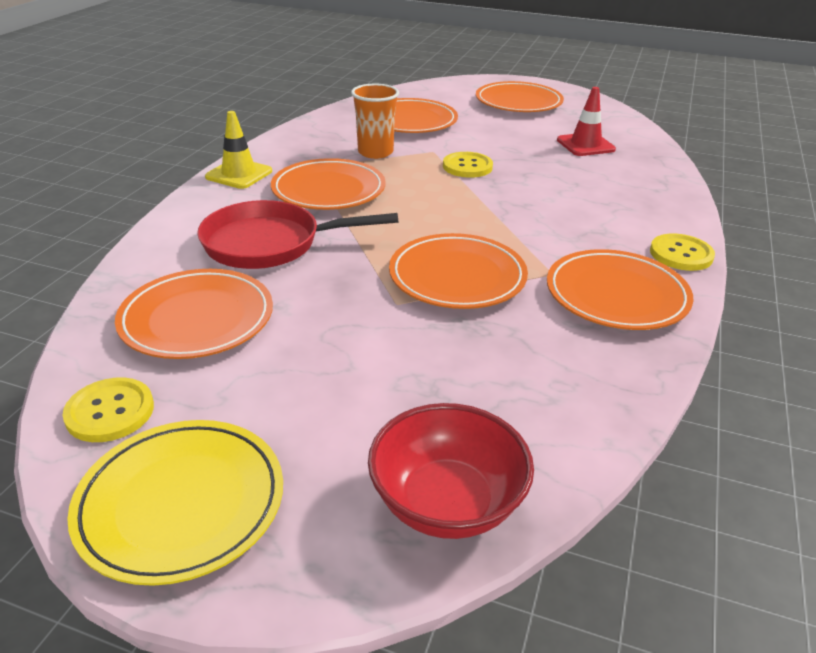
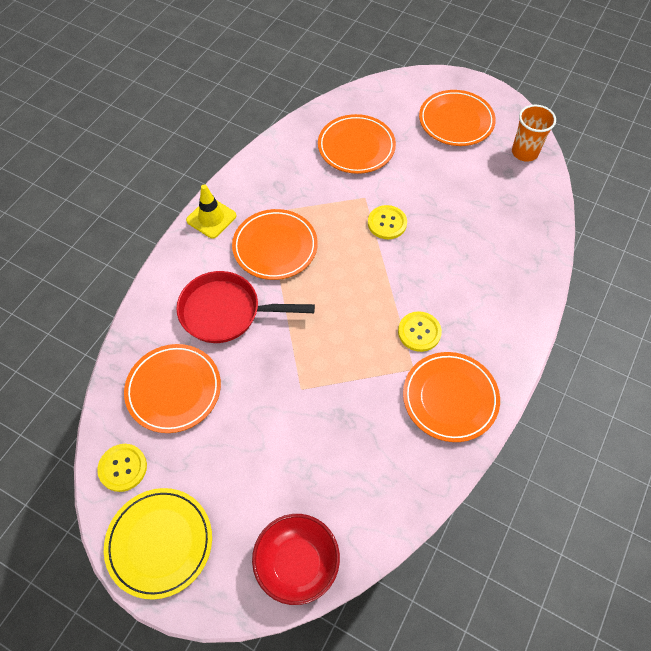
camera: 10 degrees right, 25 degrees up
(375, 152) = (319, 195): orange cup -> orange cup (524, 152)
(457, 277) = (347, 365): orange plate -> none
(585, 145) = (492, 198): red traffic cone -> none
(681, 254) = (513, 357): yellow button -> yellow button (419, 332)

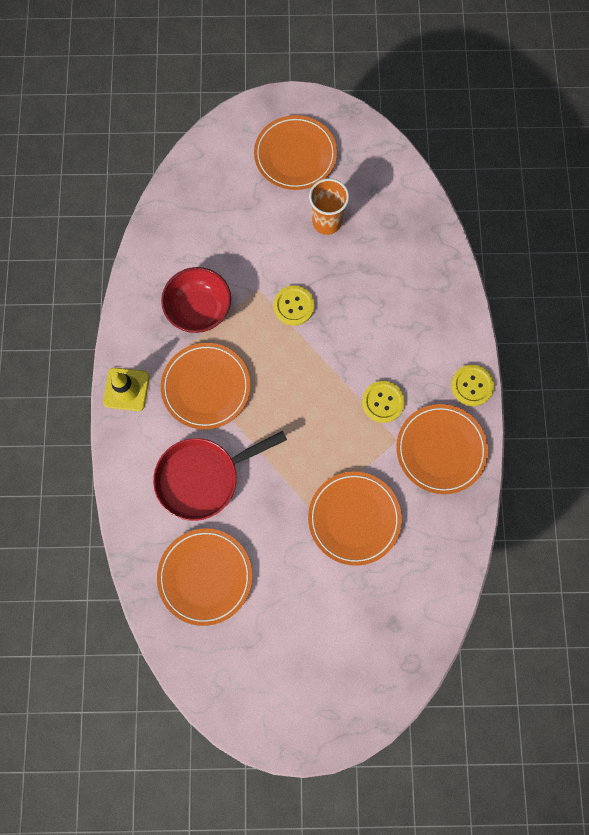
camera: 30 degrees left, 15 degrees up
(123, 468) = (208, 669): yellow button -> yellow button (472, 386)
(160, 543) = (281, 710): yellow plate -> none
(297, 563) = (399, 660): red bowl -> red bowl (199, 309)
(356, 147) = (217, 236): orange plate -> orange plate (354, 518)
(524, 152) = (377, 160): orange cup -> orange cup (326, 222)

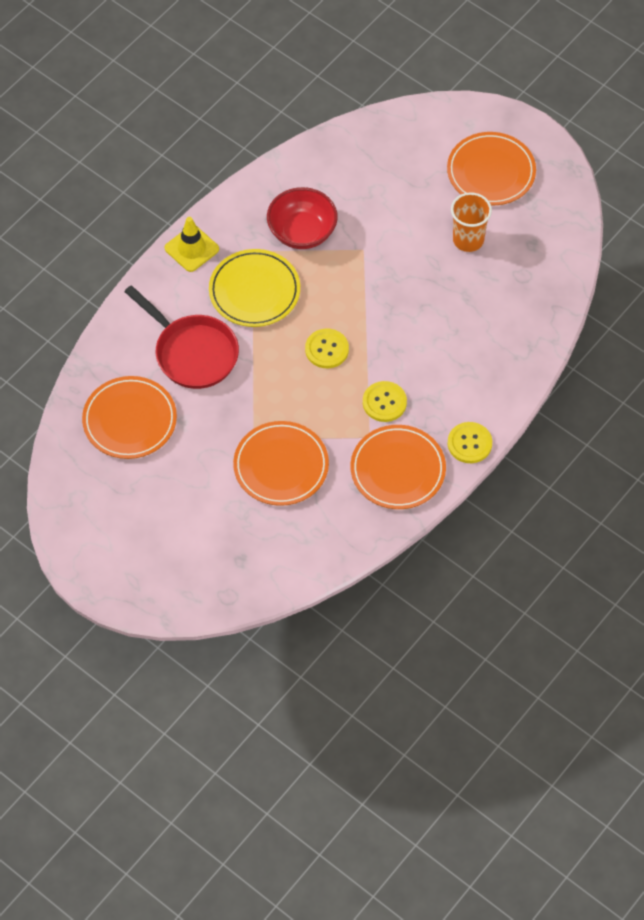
camera: 40 degrees right, 15 degrees down
(203, 477) = (192, 352): red pan -> red pan turned 150 degrees counterclockwise
(206, 387) = (254, 291): orange plate -> yellow plate
(294, 306) = (380, 282): yellow button -> yellow button (327, 349)

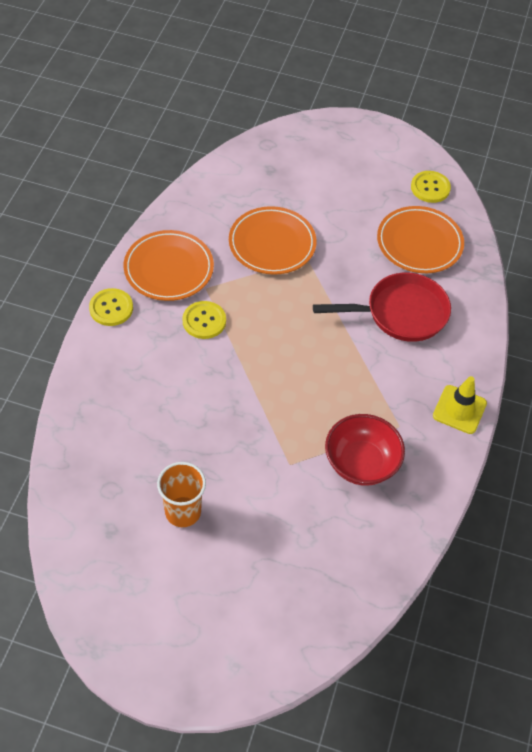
camera: 155 degrees right, 5 degrees down
(192, 352) = (400, 313): red pan -> red pan turned 150 degrees clockwise
(254, 291) = (375, 386): yellow plate -> none
(327, 349) = (279, 352): yellow button -> yellow button (430, 188)
(491, 172) = (186, 607): orange plate -> none

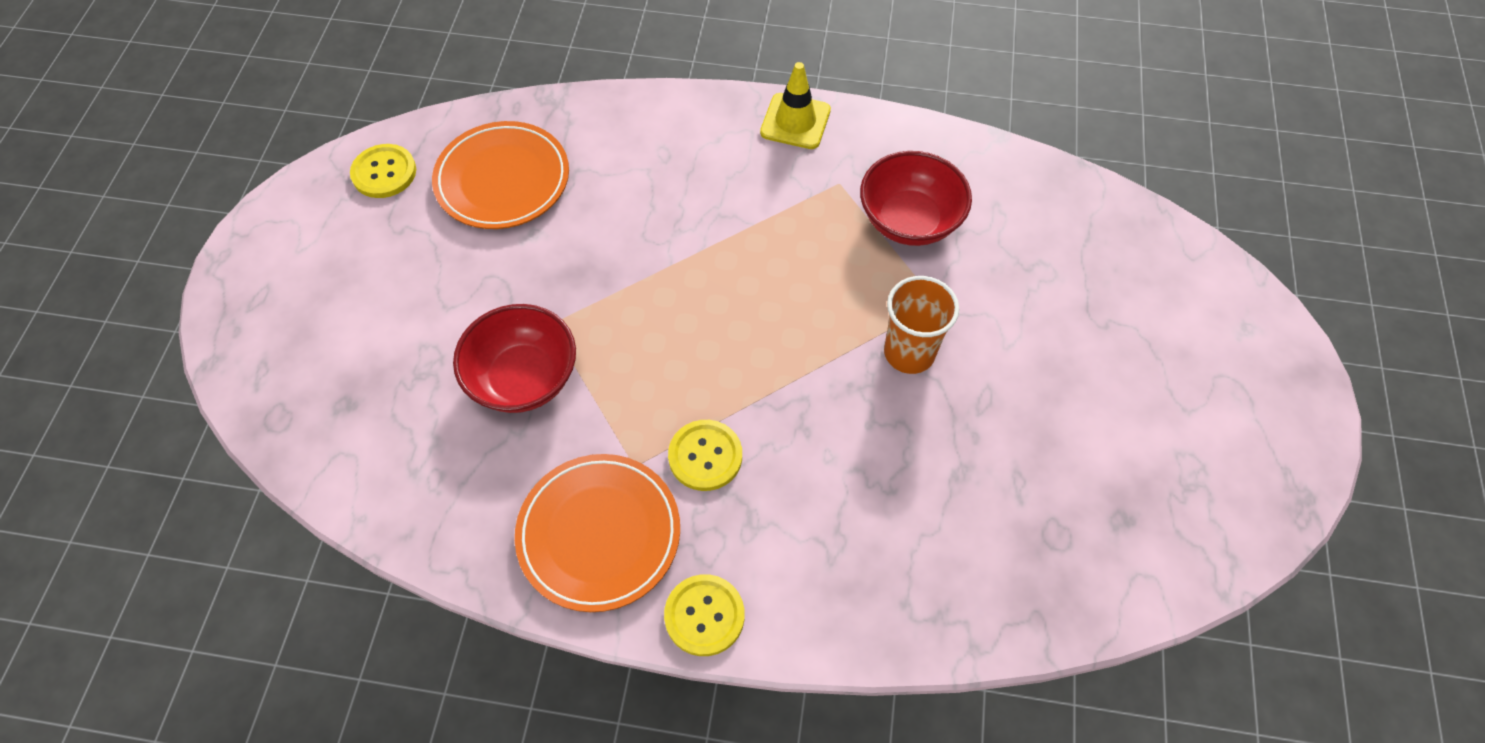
camera: 95 degrees left, 5 degrees up
(183, 512) = (1057, 426): orange cup -> orange cup (909, 353)
(272, 244) = (523, 378): orange plate -> red bowl
(400, 313) = (643, 194): red pan -> none

